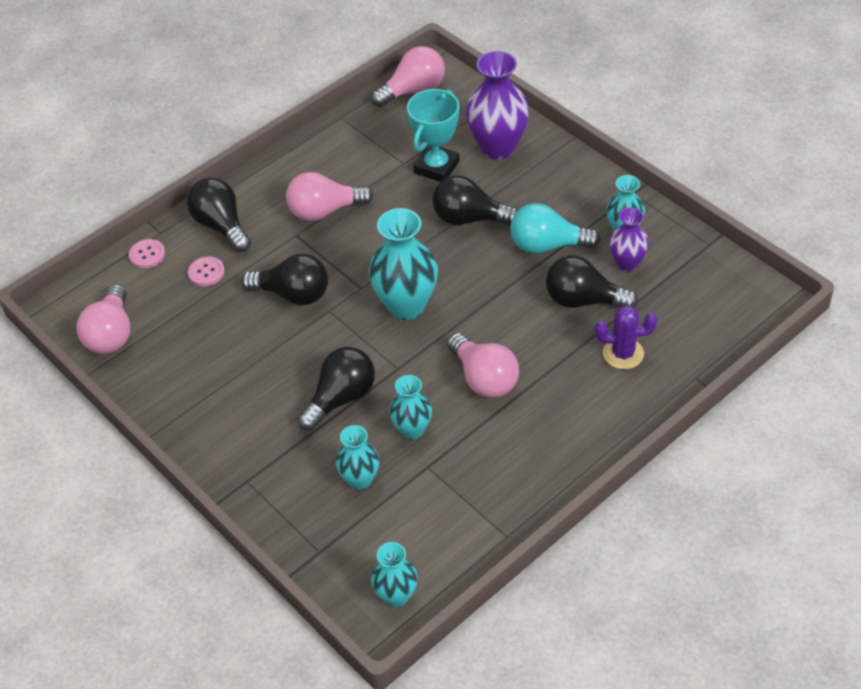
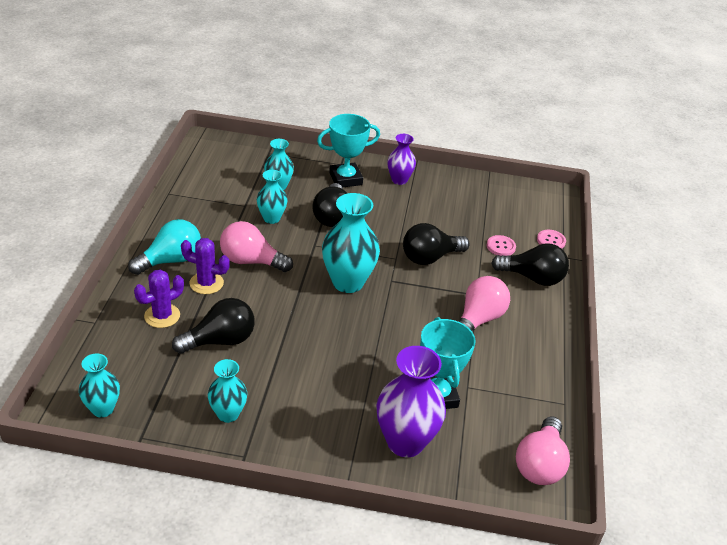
camera: 135 degrees right, 10 degrees down
(111, 334) = (506, 194): pink light bulb -> none
(267, 451) = (345, 179): none -> turquoise trophy
(396, 596) = (209, 151): turquoise vase -> turquoise vase (102, 409)
(469, 218) = (365, 364): black light bulb -> none
(547, 245) = (283, 371): turquoise light bulb -> turquoise light bulb (171, 260)
(552, 372) = (206, 283): none -> purple cactus
(627, 263) = (205, 386): purple vase -> purple vase (399, 180)

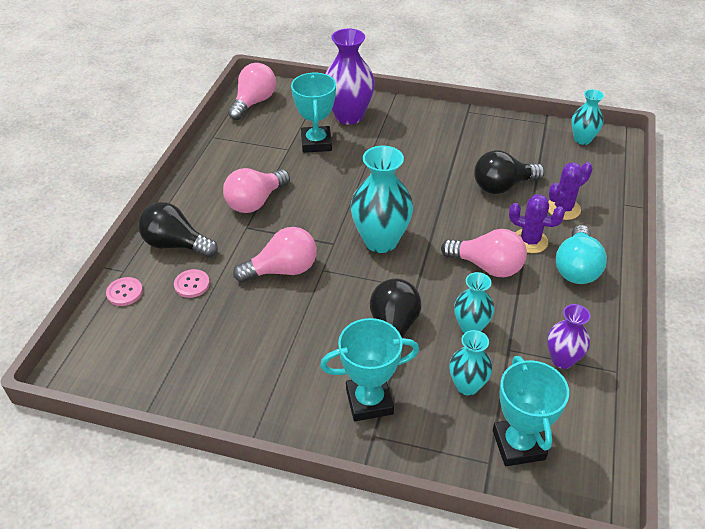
camera: 170 degrees left, 5 degrees up
(171, 260) = (576, 268): turquoise light bulb -> turquoise light bulb turned 45 degrees counterclockwise
(228, 414) = (484, 135): turquoise vase -> none
(249, 159) = (518, 445): none -> turquoise trophy
(399, 180) = (289, 399): purple vase -> purple vase (562, 359)
(430, 257) = (282, 270): black light bulb -> pink light bulb

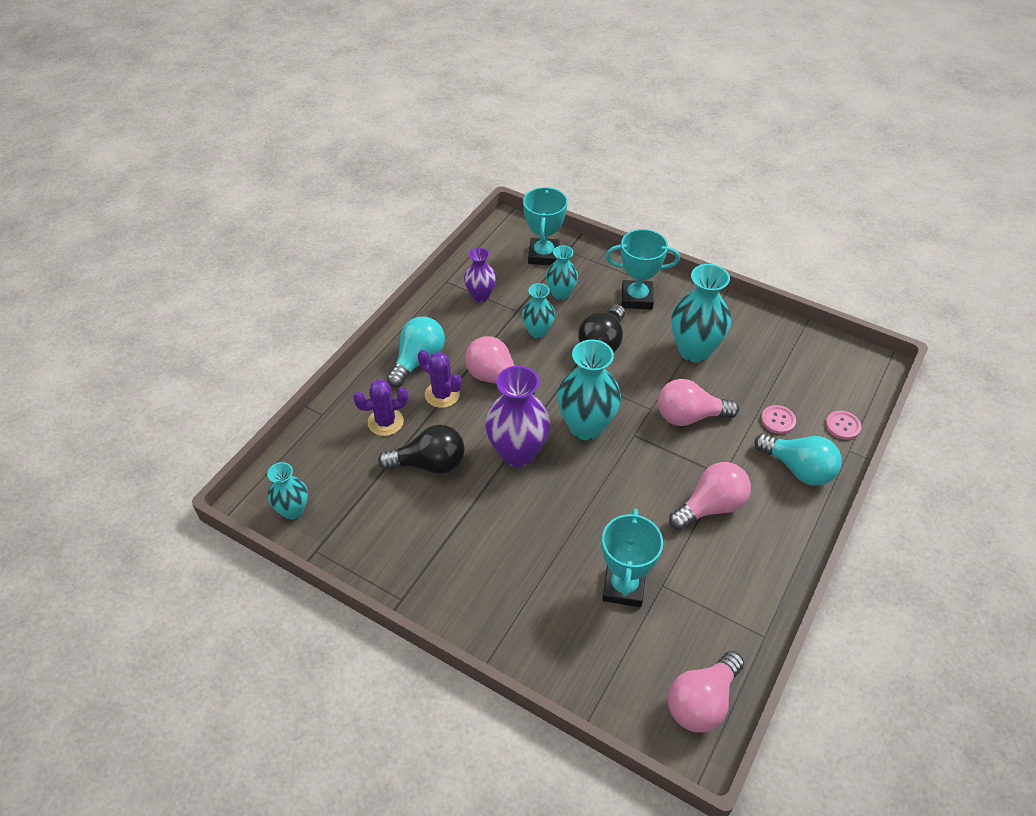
camera: 165 degrees left, 5 degrees up
(176, 245) = (798, 469): black light bulb -> turquoise light bulb
(286, 343) = (694, 350): none -> turquoise vase
(349, 116) = (567, 631): purple vase -> purple vase (517, 452)

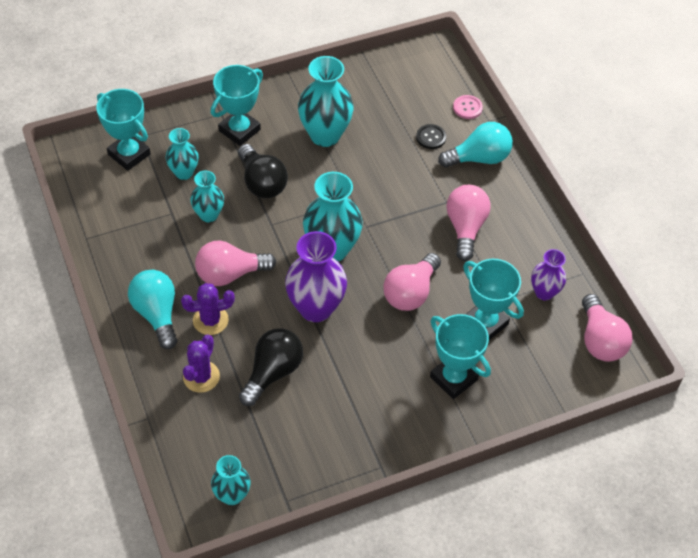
camera: 55 degrees left, 5 degrees up
(480, 296) = (129, 226): purple vase -> purple vase (544, 292)
(540, 598) = (453, 378): none -> turquoise trophy
(689, 416) = (381, 183): pink light bulb -> pink light bulb (410, 292)
(778, 420) = (431, 137): pink button -> black button

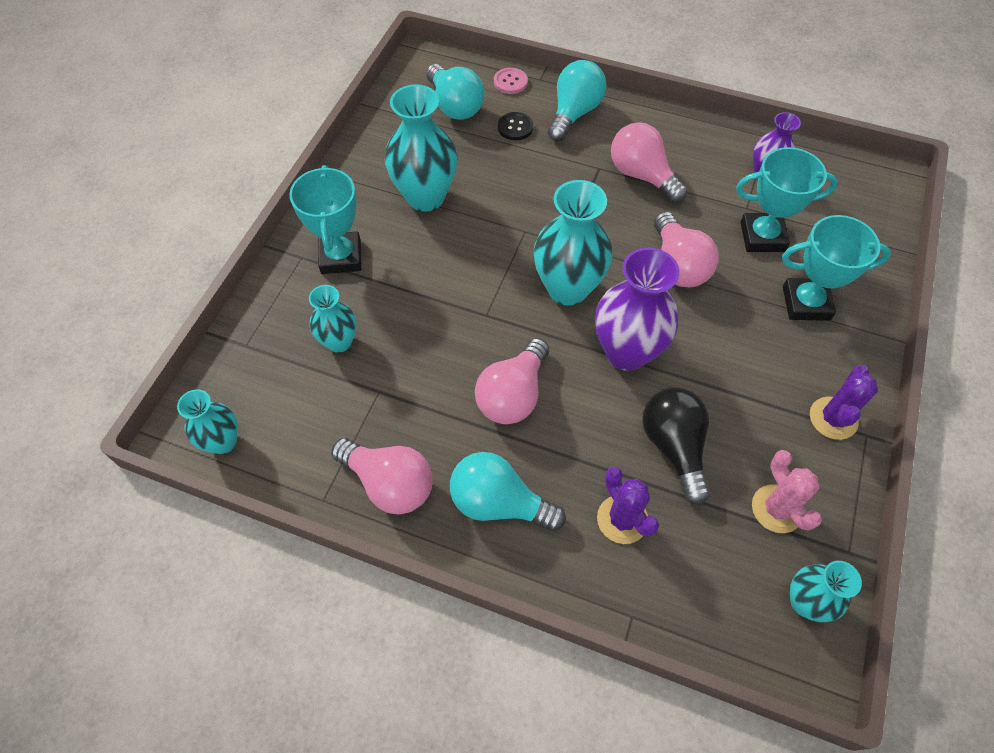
camera: 45 degrees left, 5 degrees up
(129, 154) = (257, 374): turquoise trophy -> none
(209, 215) = (418, 359): turquoise vase -> turquoise vase (223, 442)
(210, 320) = (555, 456): purple cactus -> purple cactus (833, 418)
(262, 182) = (426, 285): black light bulb -> none
(280, 448) = (777, 509): none -> pink cactus
(413, 96) = (455, 106): none -> turquoise light bulb
(600, 340) = (848, 175): pink light bulb -> pink light bulb (389, 483)

